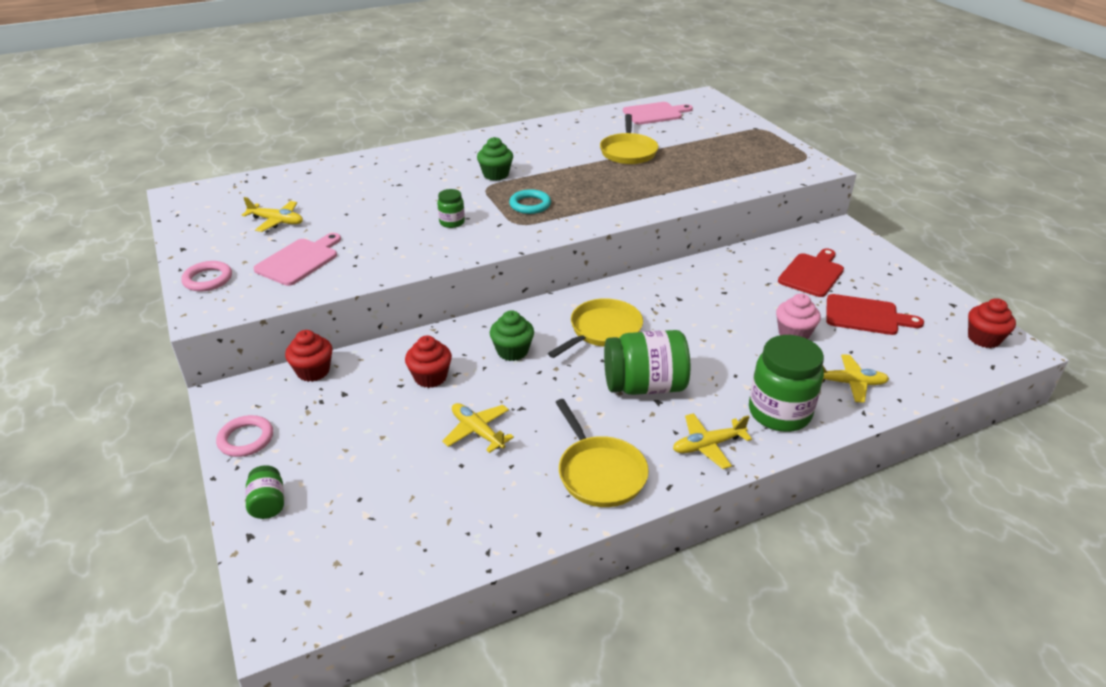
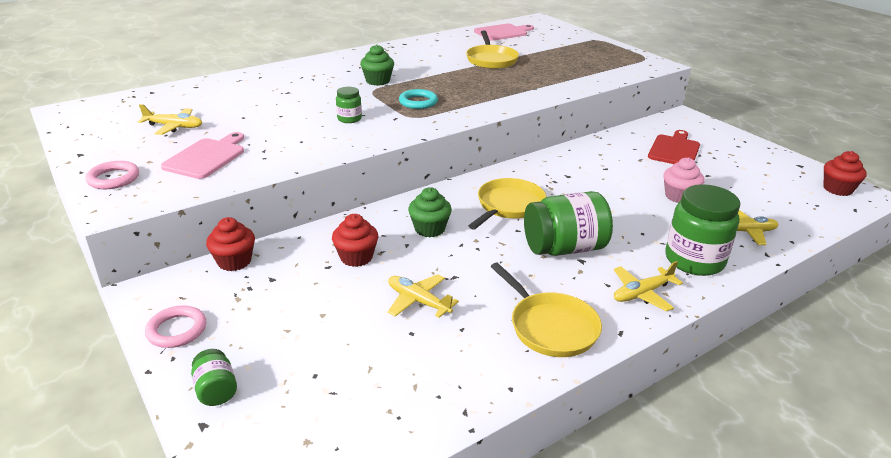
camera: 10 degrees left, 5 degrees down
(866, 316) = (733, 178): red cutting board -> none

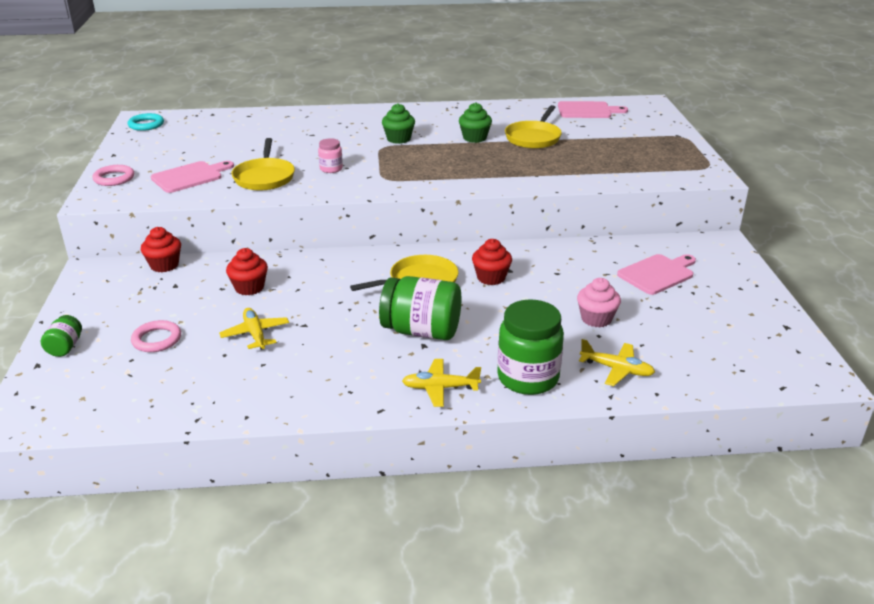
camera: 30 degrees right, 0 degrees up
(174, 127) = (195, 147): yellow plane -> none
(177, 330) = (82, 301): pink ring -> pink ring (157, 339)
(349, 119) = (331, 169): green jar -> pink jar
(418, 102) = (408, 166): turquoise ring -> turquoise ring (146, 125)
(429, 229) = (330, 282): green cupcake -> green cupcake (474, 138)
(550, 327) = (330, 386): yellow pan -> yellow pan (264, 177)
(674, 150) = (658, 274): red cutting board -> pink cutting board
(837, 189) = (794, 362): red cupcake -> red cupcake (491, 278)

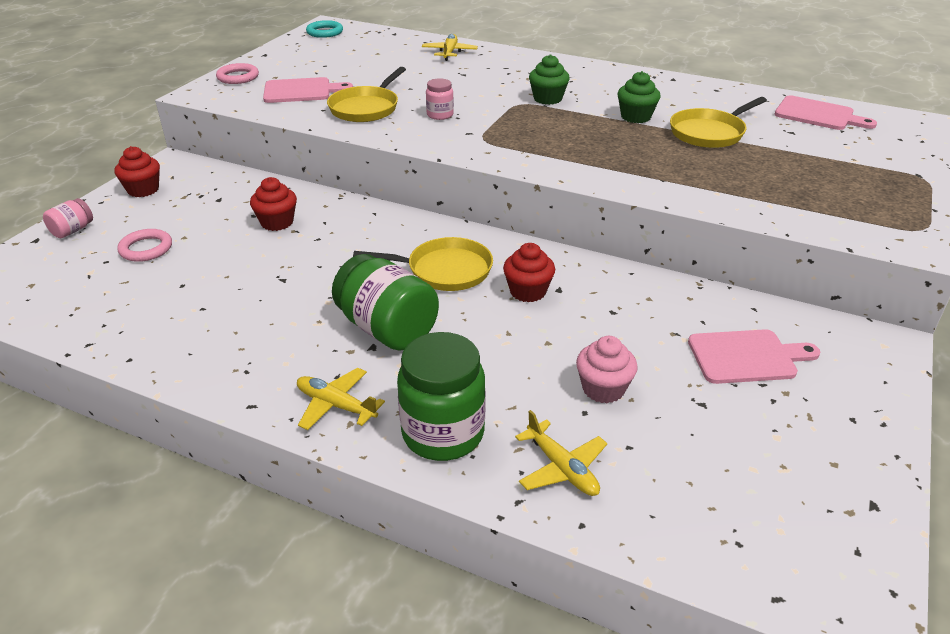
camera: 30 degrees right, 5 degrees up
(65, 347) = (72, 230): green jar -> pink jar
(164, 265) = (231, 176): red cupcake -> red cupcake (143, 190)
(255, 334) = (230, 273): yellow plane -> yellow plane (449, 52)

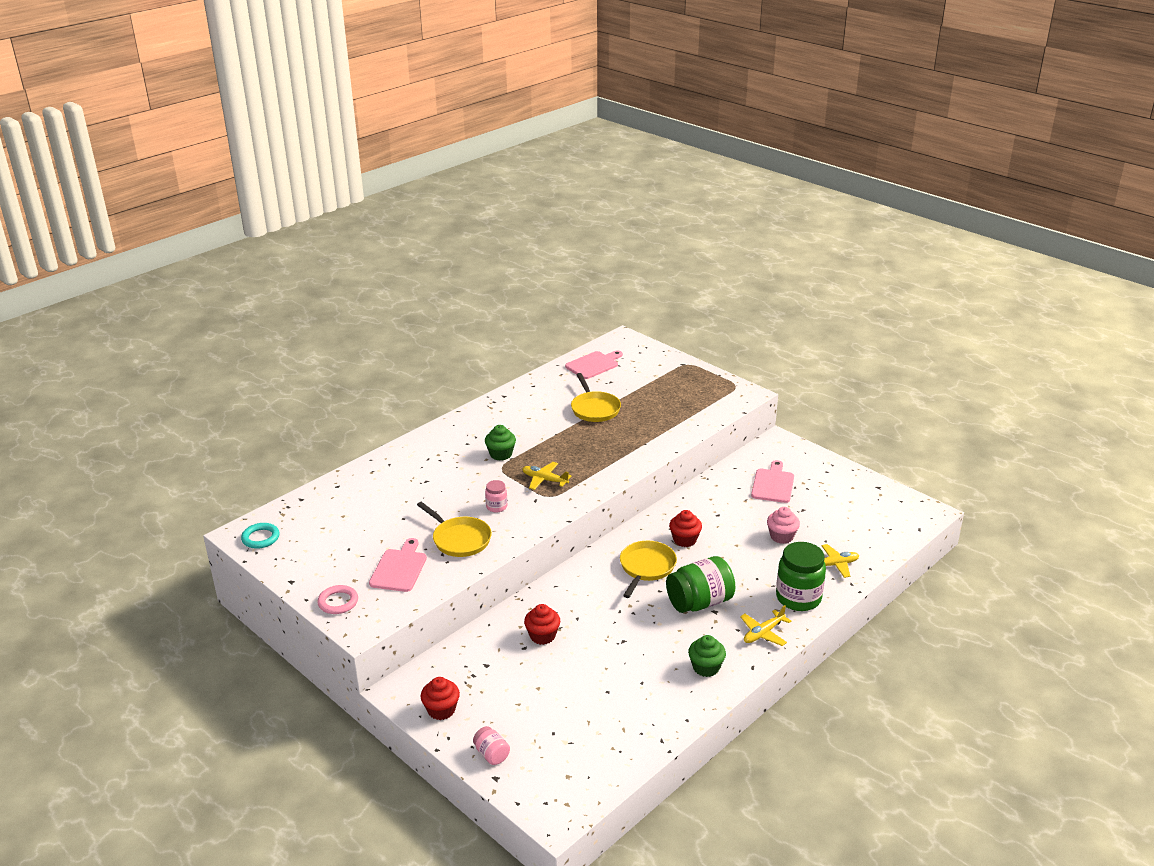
camera: 70 degrees left, 5 degrees down
(146, 249) = (545, 709): pink ring -> none
(449, 52) = (374, 478): yellow plane -> yellow plane (544, 480)
(635, 117) = (554, 428): green cupcake -> green cupcake (706, 667)

